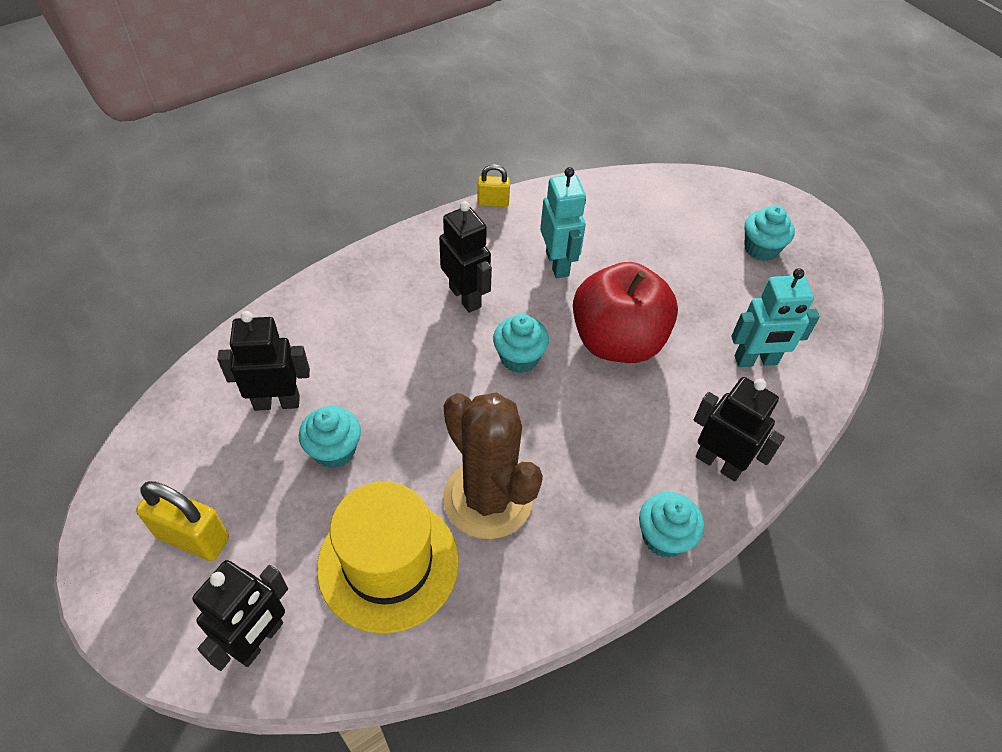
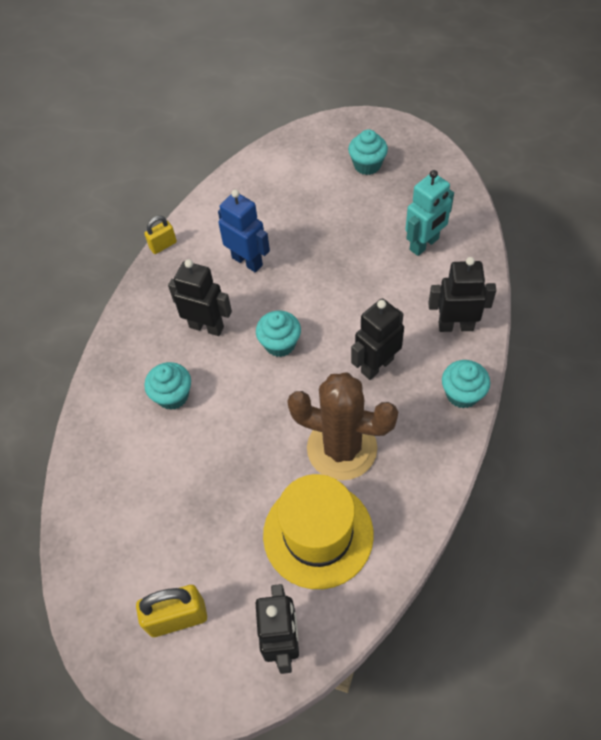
camera: 30 degrees left, 5 degrees up
(277, 402) = (145, 490): black robot -> black robot (377, 365)
(334, 450) = (216, 492): turquoise cupcake -> turquoise cupcake (172, 396)
(558, 264) = (247, 261): turquoise robot -> blue robot
(617, 341) = (332, 289): red apple -> none

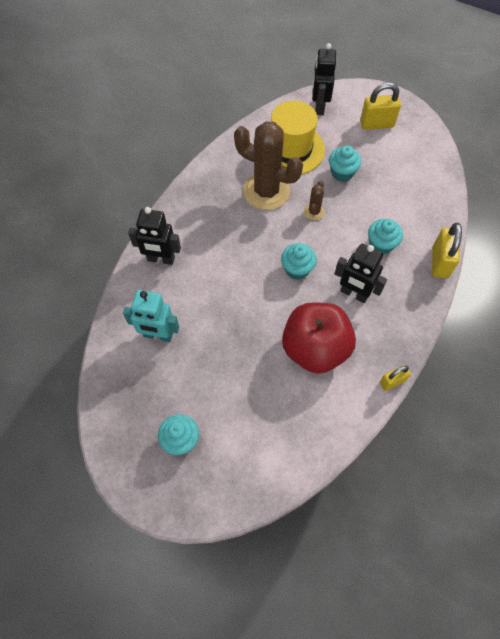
camera: 175 degrees left, 5 degrees up
(96, 385) = (440, 262): none -> yellow padlock
(247, 261) = (315, 349): blue robot -> red apple
(268, 428) = (314, 212): none -> brown cactus
(377, 365) = (228, 240): black robot -> none
(424, 244) = (158, 335): turquoise robot -> turquoise robot turned 135 degrees counterclockwise
(462, 394) = (176, 211): turquoise cupcake -> turquoise cupcake (342, 173)

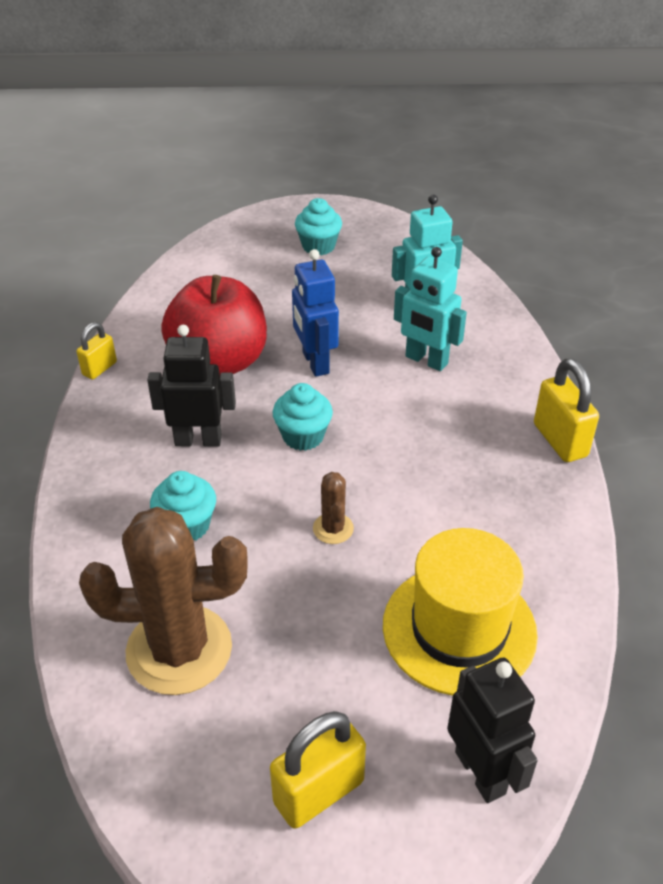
camera: 150 degrees right, 20 degrees down
(161, 259) = (502, 372): black robot -> none
(194, 288) = (426, 360): none -> turquoise robot
(258, 319) = (315, 363): none -> blue robot
(266, 191) = (438, 526): brown cactus -> brown cactus (179, 649)
(342, 173) = (327, 625): turquoise cupcake -> none
(440, 262) = (71, 540): yellow padlock -> yellow padlock (560, 440)

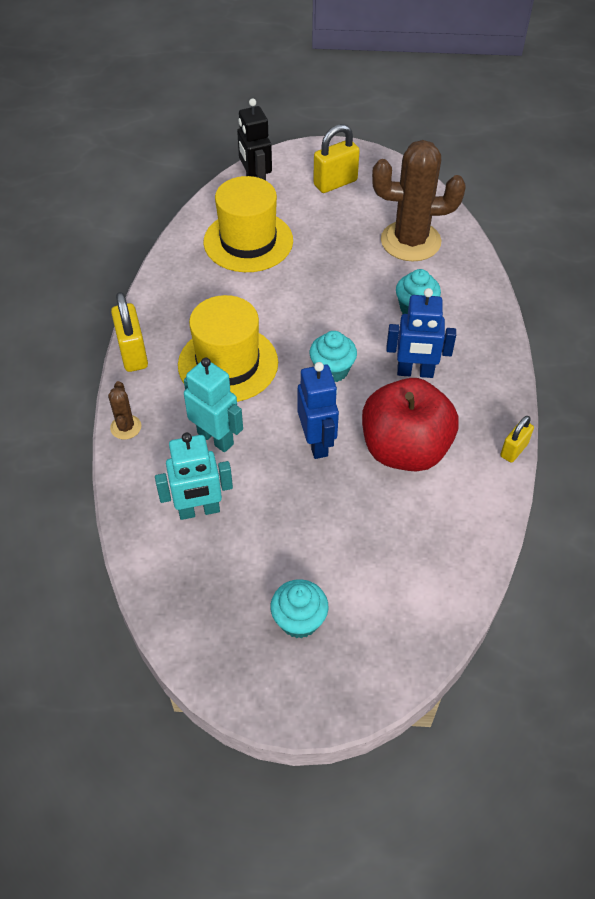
camera: 175 degrees left, 10 degrees up
(198, 440) = (415, 372): black robot -> blue robot
(333, 528) = (316, 300): brown cactus -> brown cactus (126, 427)
(435, 435) = (228, 364): none -> yellow hat

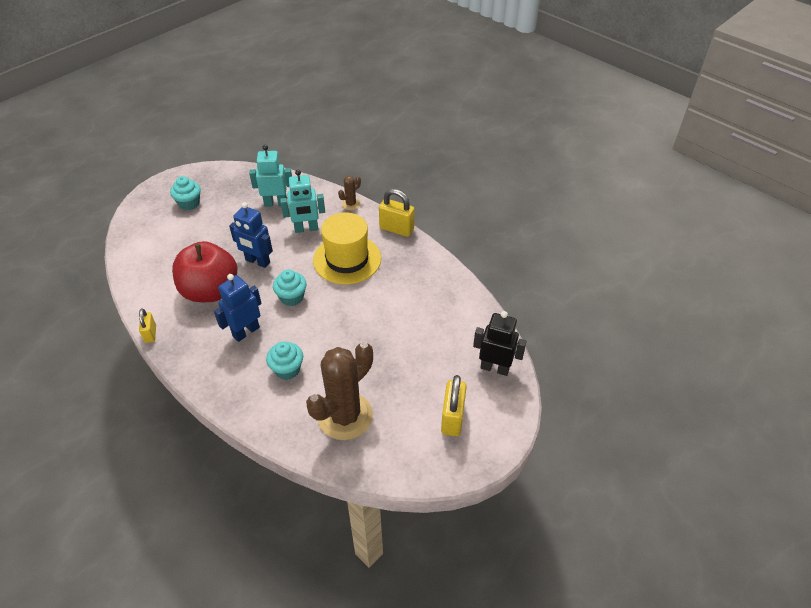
camera: 130 degrees right, 5 degrees down
(126, 427) = (351, 204): brown cactus -> brown cactus turned 75 degrees counterclockwise
(199, 510) = (276, 203): turquoise robot -> turquoise robot turned 60 degrees clockwise
(248, 241) = (437, 327): yellow hat -> none

